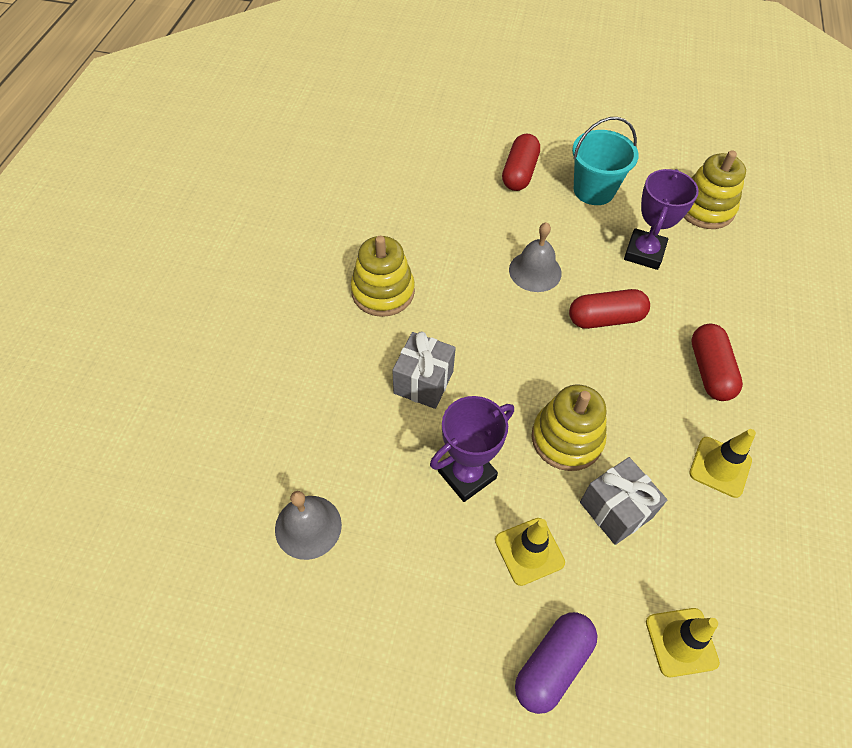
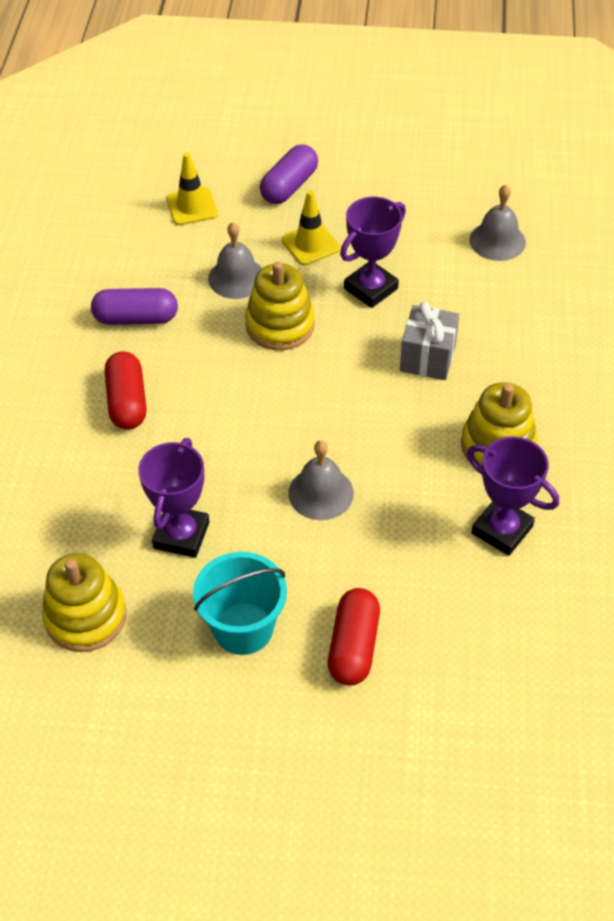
camera: 175 degrees right, 5 degrees down
(399, 229) = (502, 530): none -> purple trophy
(605, 318) = (236, 444): red capsule -> none
(615, 510) = (236, 278): grey gift -> grey bell
(720, 467) = (136, 318): yellow traffic cone -> purple capsule

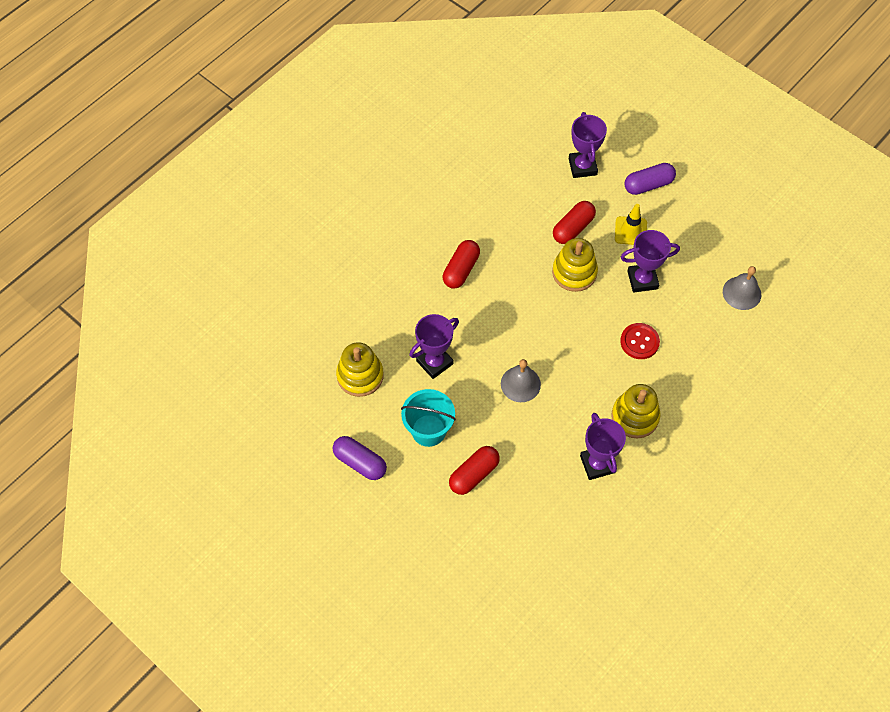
camera: 35 degrees right, 10 degrees up
(136, 318) = (501, 222): purple capsule -> purple capsule (360, 462)
(192, 207) = (582, 167): yellow traffic cone -> purple trophy
(236, 278) = (573, 228): grey bell -> red capsule
(427, 358) = (639, 342): grey gift -> red button

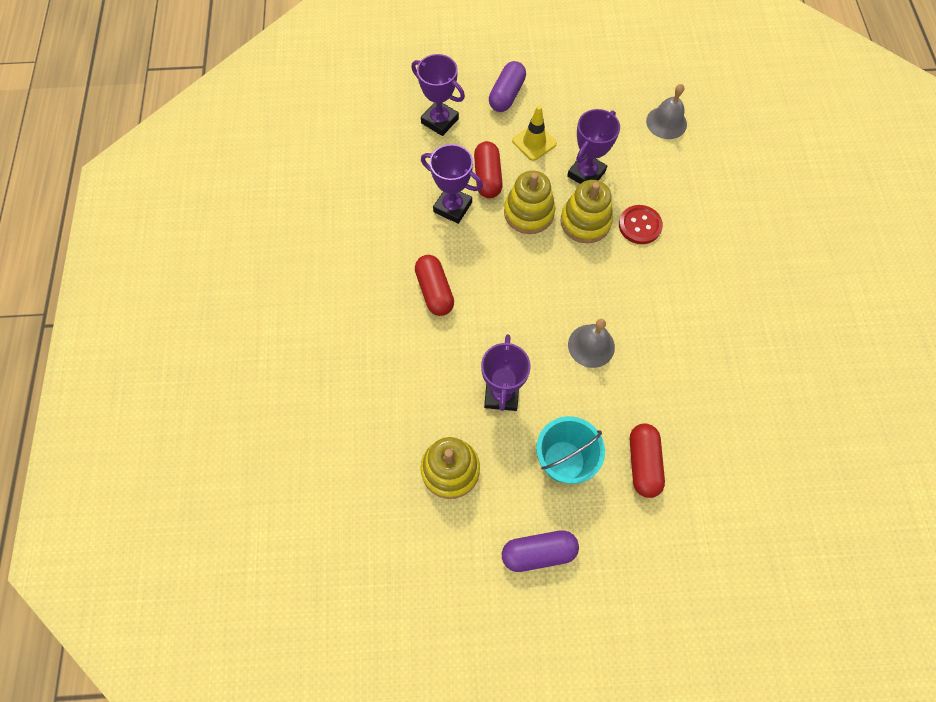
camera: 45 degrees left, 5 degrees up
(597, 464) = (723, 356): purple trophy -> purple trophy (452, 207)
(635, 417) = (704, 290): yellow stacking toy -> yellow stacking toy (585, 222)

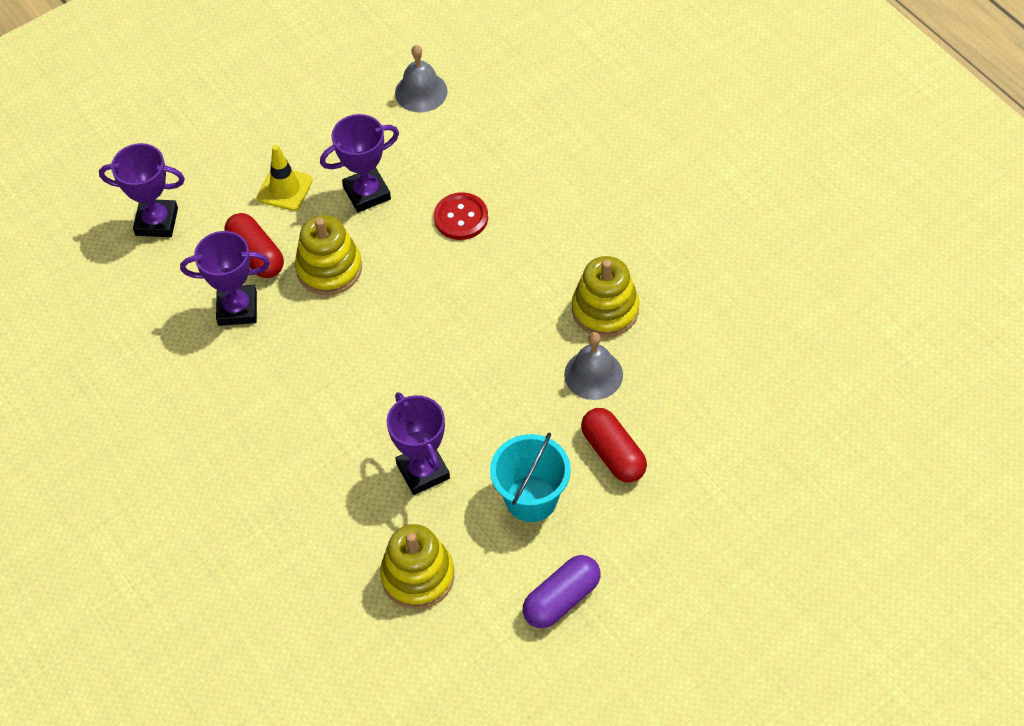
camera: 30 degrees left, 10 degrees down
(434, 291) = (277, 408): red capsule -> none
(507, 95) = (217, 152): purple capsule -> none
(585, 222) = (399, 245): yellow stacking toy -> yellow stacking toy (605, 310)
(586, 174) = (367, 193): purple trophy -> purple trophy turned 60 degrees clockwise
(591, 345) = (487, 369): grey bell -> grey bell (593, 374)

